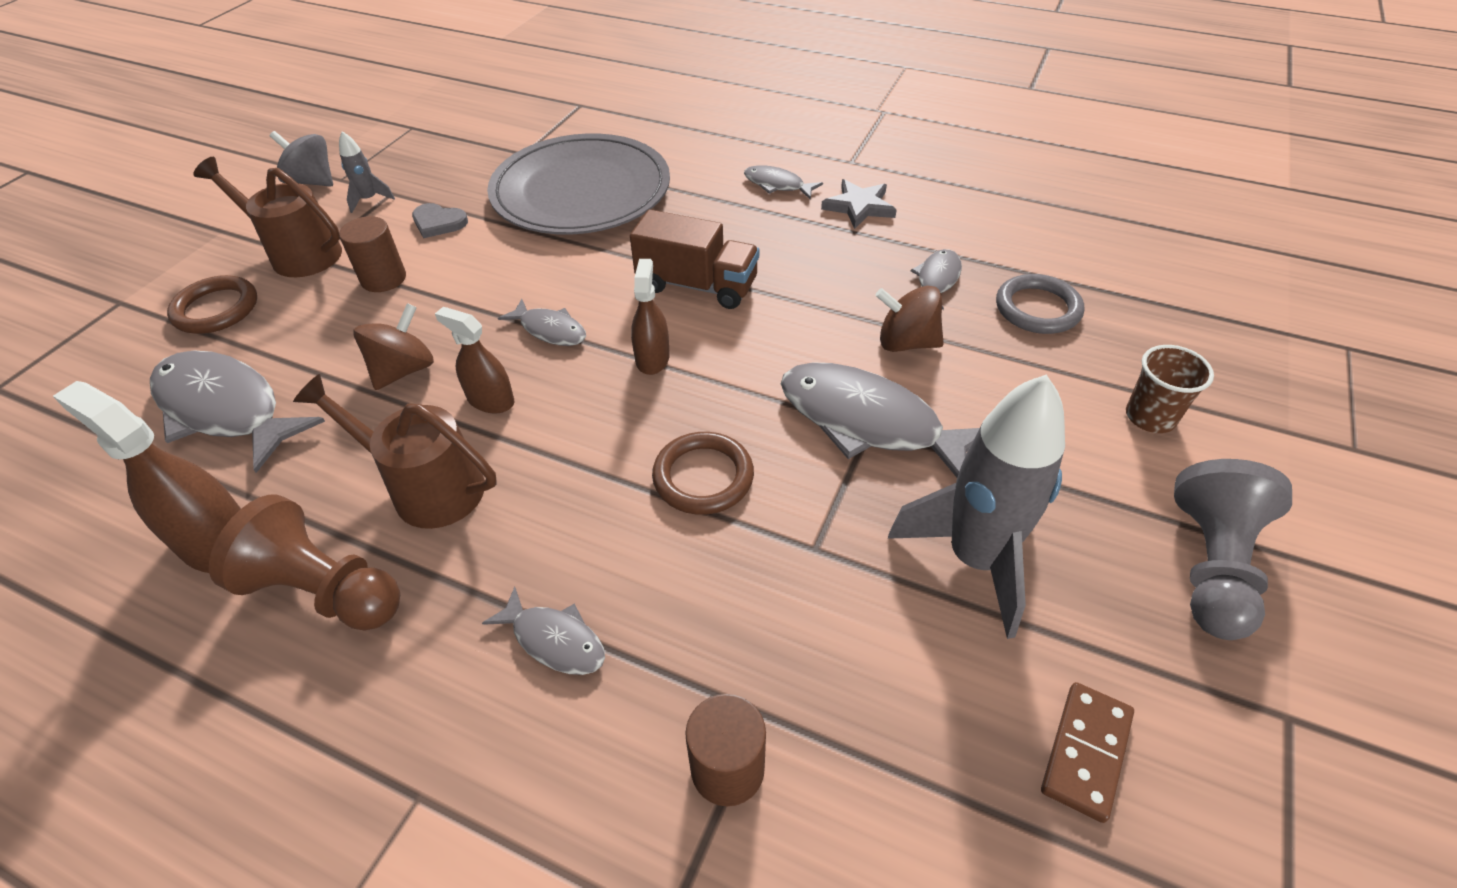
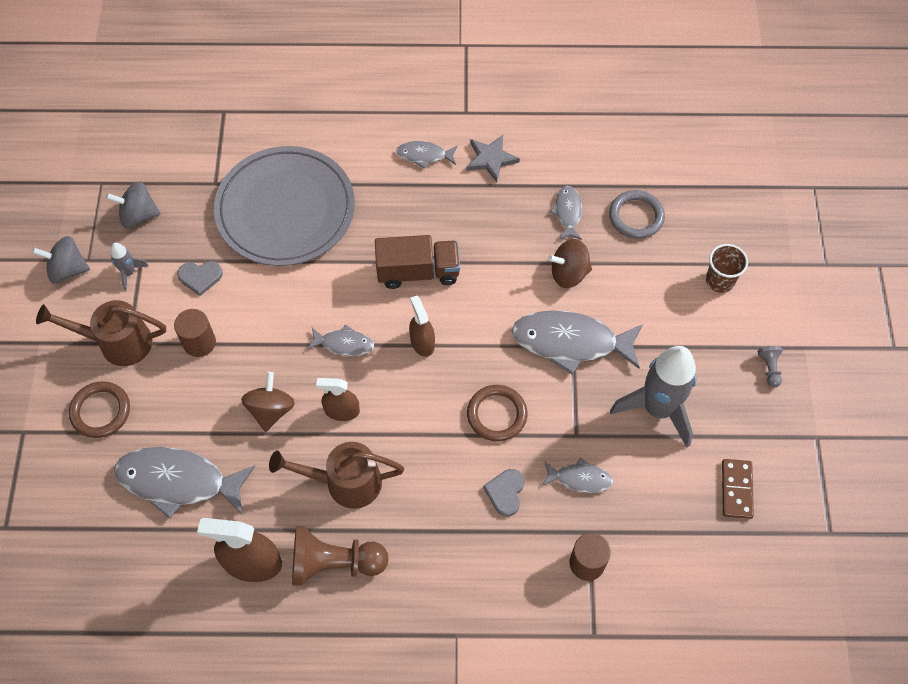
camera: 25 degrees left, 15 degrees up
(423, 159) = (138, 215): none -> grey spinning top
(554, 640) = (472, 538): grey fish -> grey fish (580, 479)
(651, 590) = (505, 492): none -> grey heart
(1211, 566) = (769, 368): grey pawn -> grey pawn, size x0.45

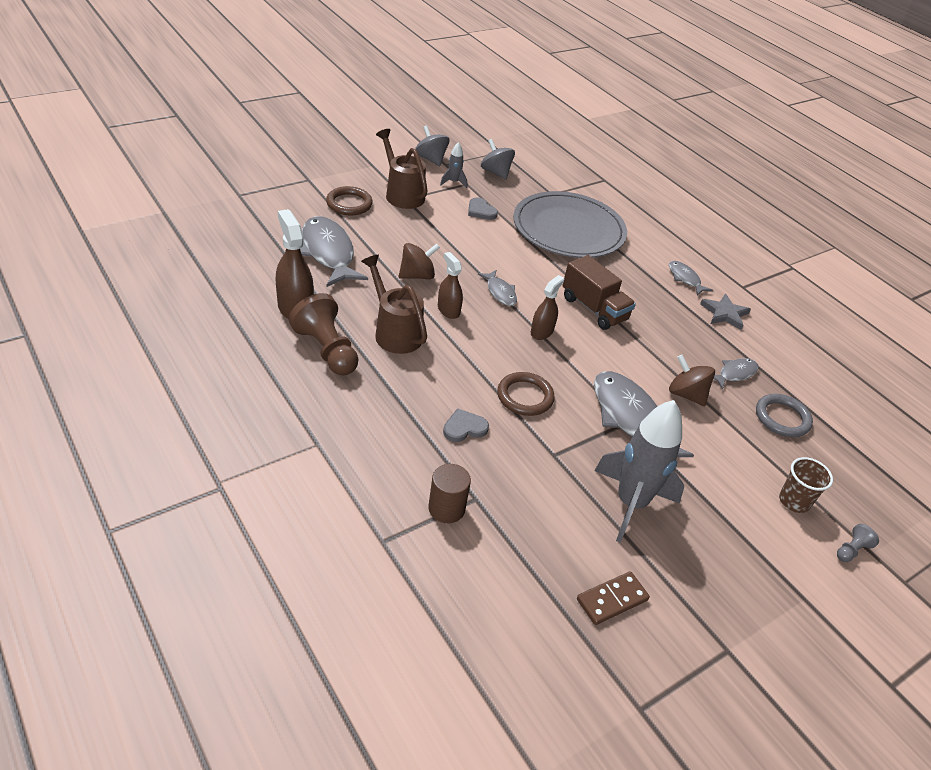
camera: 50 degrees right, 20 degrees down
(199, 342) = (435, 227): brown cylinder -> none
(580, 479) = (518, 473): grey fish -> none
(769, 368) = (754, 577): grey pawn -> grey pawn (851, 550)

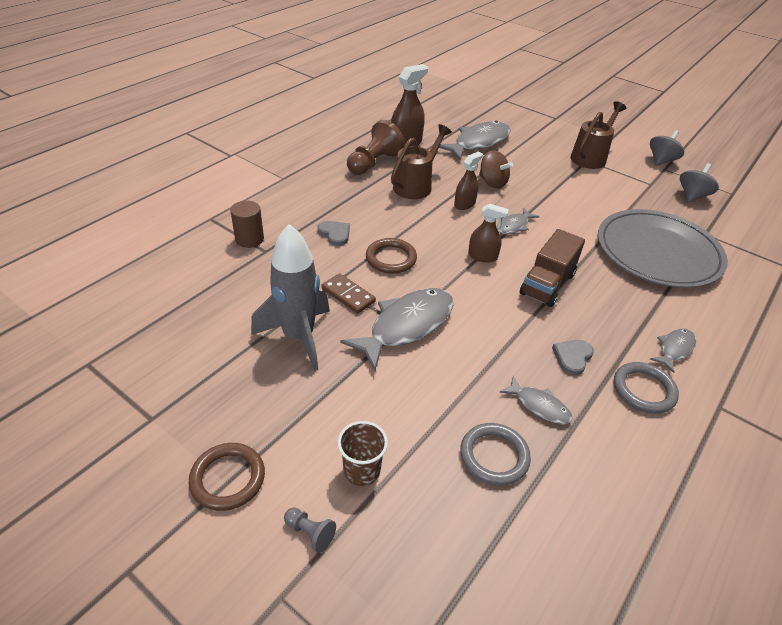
camera: 75 degrees right, 0 degrees up
(349, 204) = (547, 138): brown ring -> brown ring (228, 478)
(453, 182) = (643, 177): grey rocket -> none
(481, 211) = (619, 198): grey heart -> grey heart (572, 357)
(612, 599) = (189, 336): brown domino -> brown domino (348, 295)
(686, 394) = (471, 365): brown spinning top -> none
(724, 314) = (644, 390): grey star -> grey ring

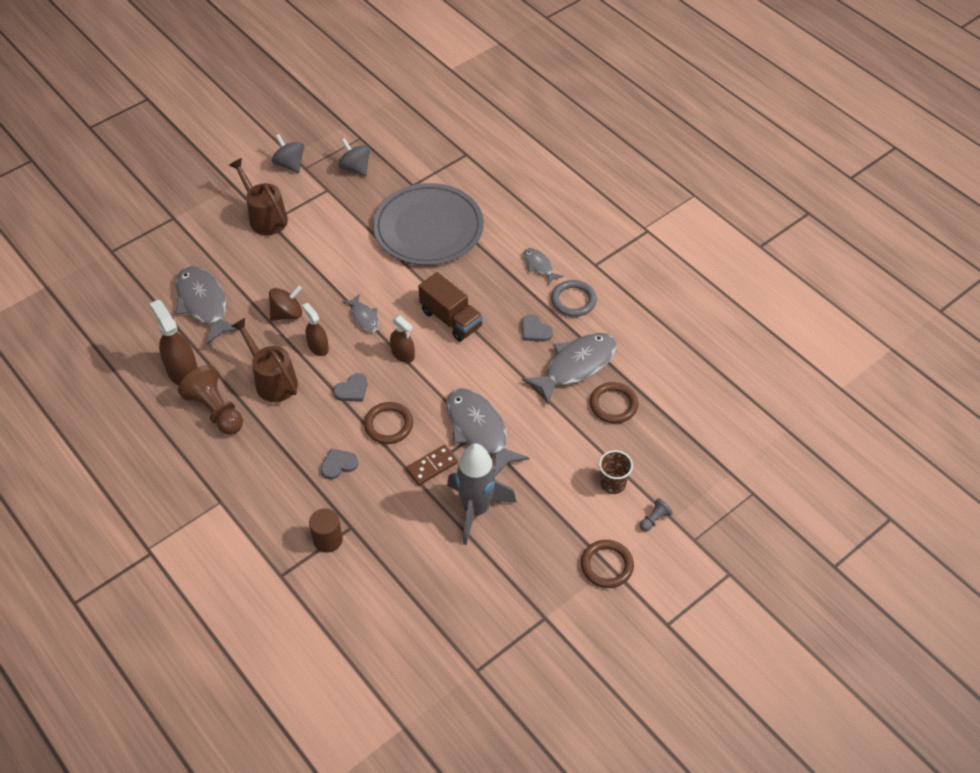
camera: 75 degrees left, 10 degrees up
(424, 230) = (352, 390): none -> grey heart
(482, 256) = (403, 354): brown spray bottle -> brown spray bottle turned 105 degrees clockwise
(494, 456) = (613, 405): grey ring -> brown ring
(539, 406) = (576, 366): grey fish -> grey fish, size x1.96

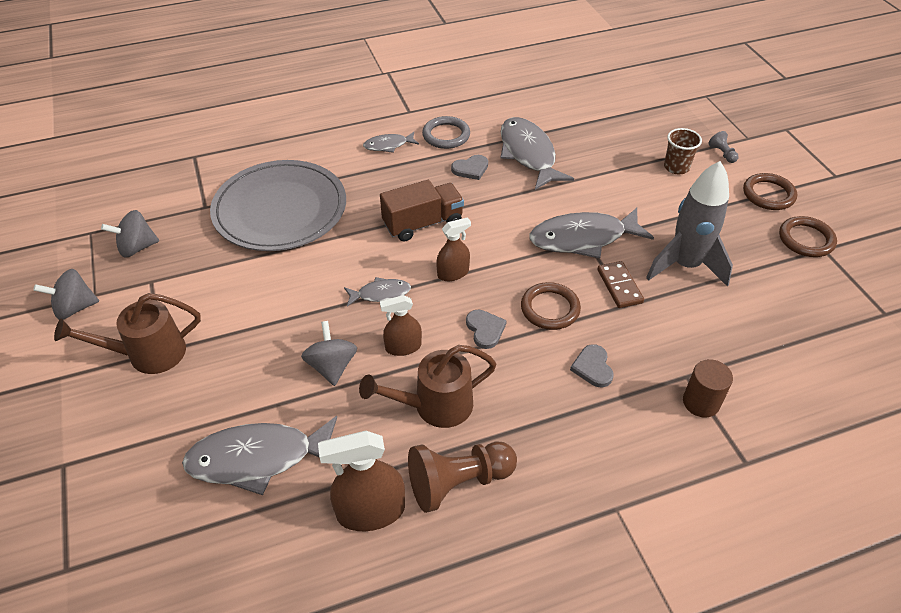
camera: 70 degrees left, 5 degrees down
(287, 313) = (332, 366): brown spinning top -> grey spinning top
(613, 405) = (585, 144): brown ring -> brown ring (806, 239)

